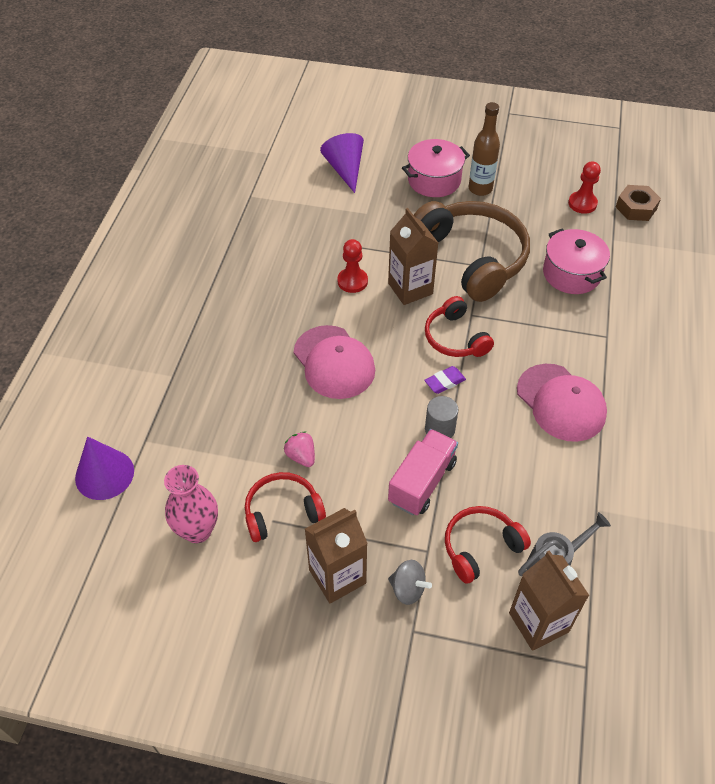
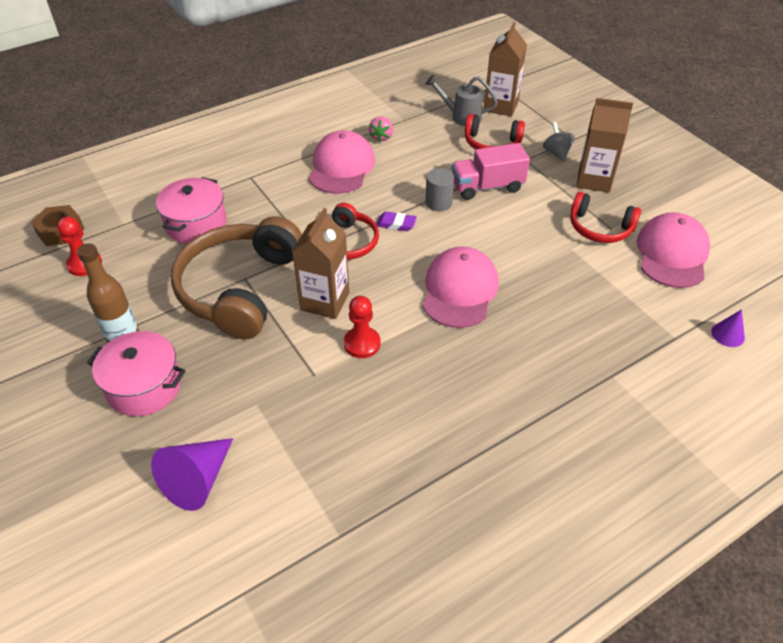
camera: 135 degrees left, 5 degrees down
(104, 474) = (728, 334): purple cone -> purple cone, size x0.54
(197, 530) = (672, 254): pink vase -> pink cap
(301, 456) = (554, 248): pink strawberry -> pink strawberry (381, 137)

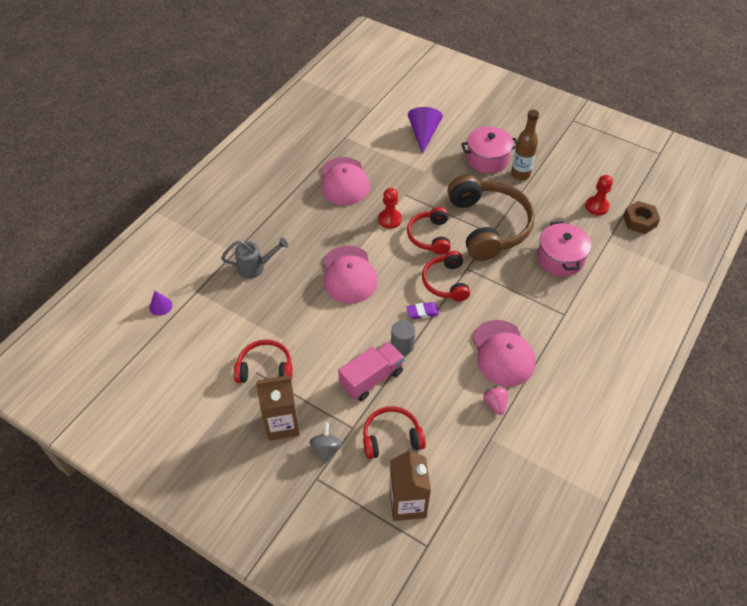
camera: 155 degrees right, 5 degrees up
(325, 301) = (430, 236): brown carton -> red headphones
(461, 117) = (439, 467): grey watering can -> grey watering can (256, 267)
(556, 153) = (326, 449): grey spinning top -> grey spinning top turned 135 degrees counterclockwise
(672, 254) = (204, 363): pink cap -> pink cap (344, 181)

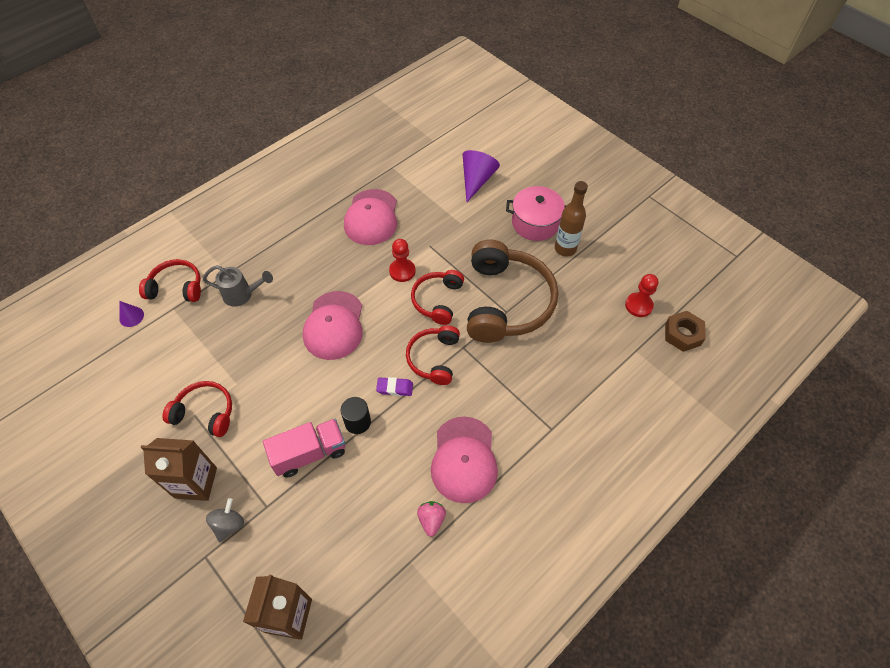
camera: 15 degrees right, 5 degrees up
(391, 437) = (303, 530): red headphones -> red headphones (176, 287)
(402, 345) = (357, 422): grey cylinder -> black cylinder
(560, 259) = (572, 360): pink pot -> none

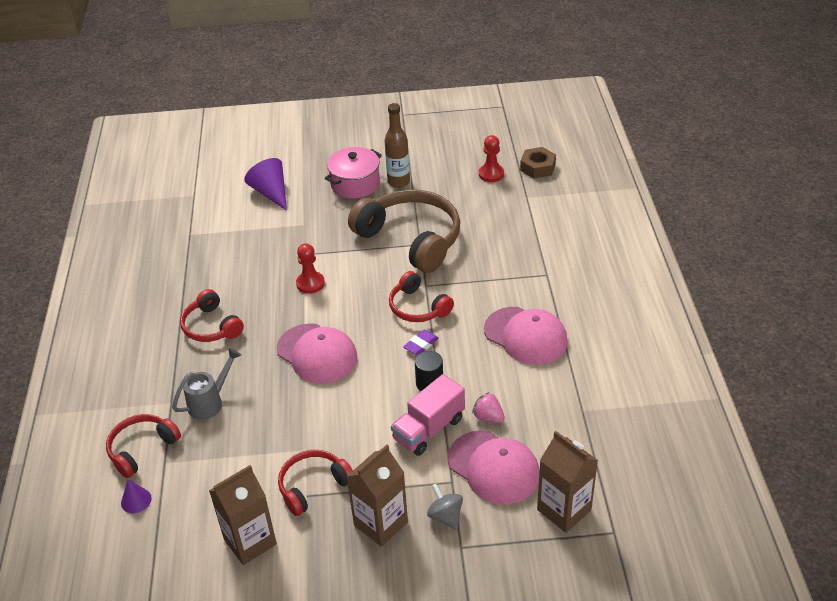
camera: 50 degrees left, 15 degrees down
(133, 408) = (250, 541): none -> brown carton
(309, 453) = (428, 429): pink truck -> pink truck turned 150 degrees counterclockwise
(371, 217) = (229, 274): pink cap -> pink cap (493, 467)
(431, 520) = (559, 380): pink strawberry -> pink strawberry (488, 417)
(437, 300) = (364, 277): red headphones -> red headphones (211, 326)

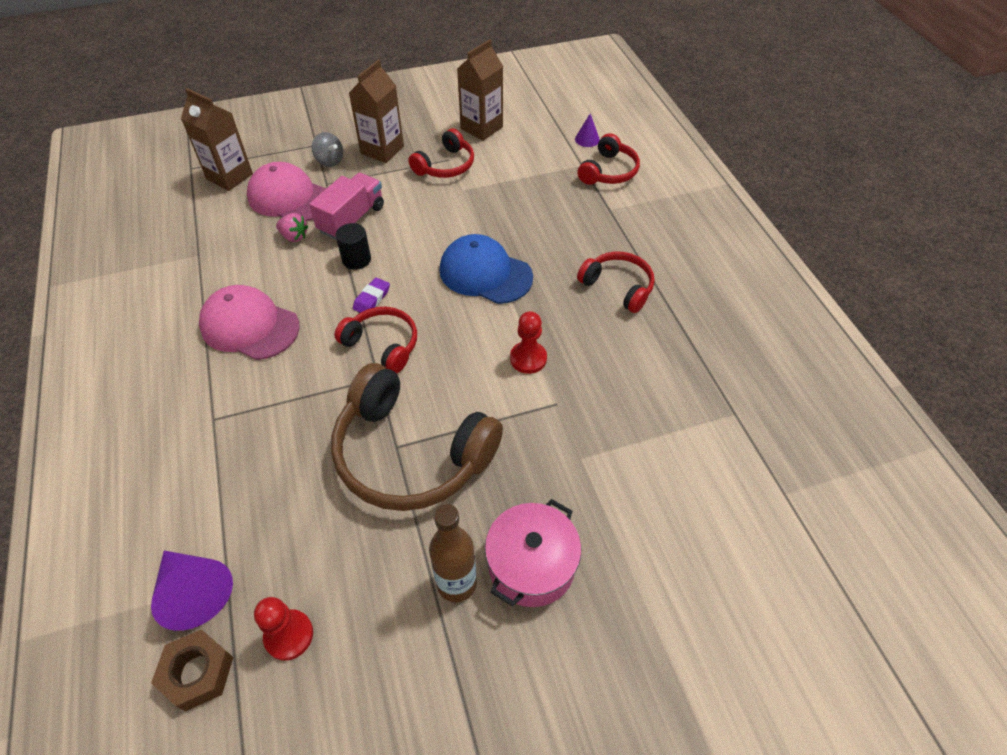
camera: 165 degrees right, 10 degrees up
(210, 402) = (571, 214): grey watering can -> none
(271, 193) = (664, 519): purple cone -> purple cone (195, 592)
(317, 353) = (485, 273): pink cap -> blue cap

